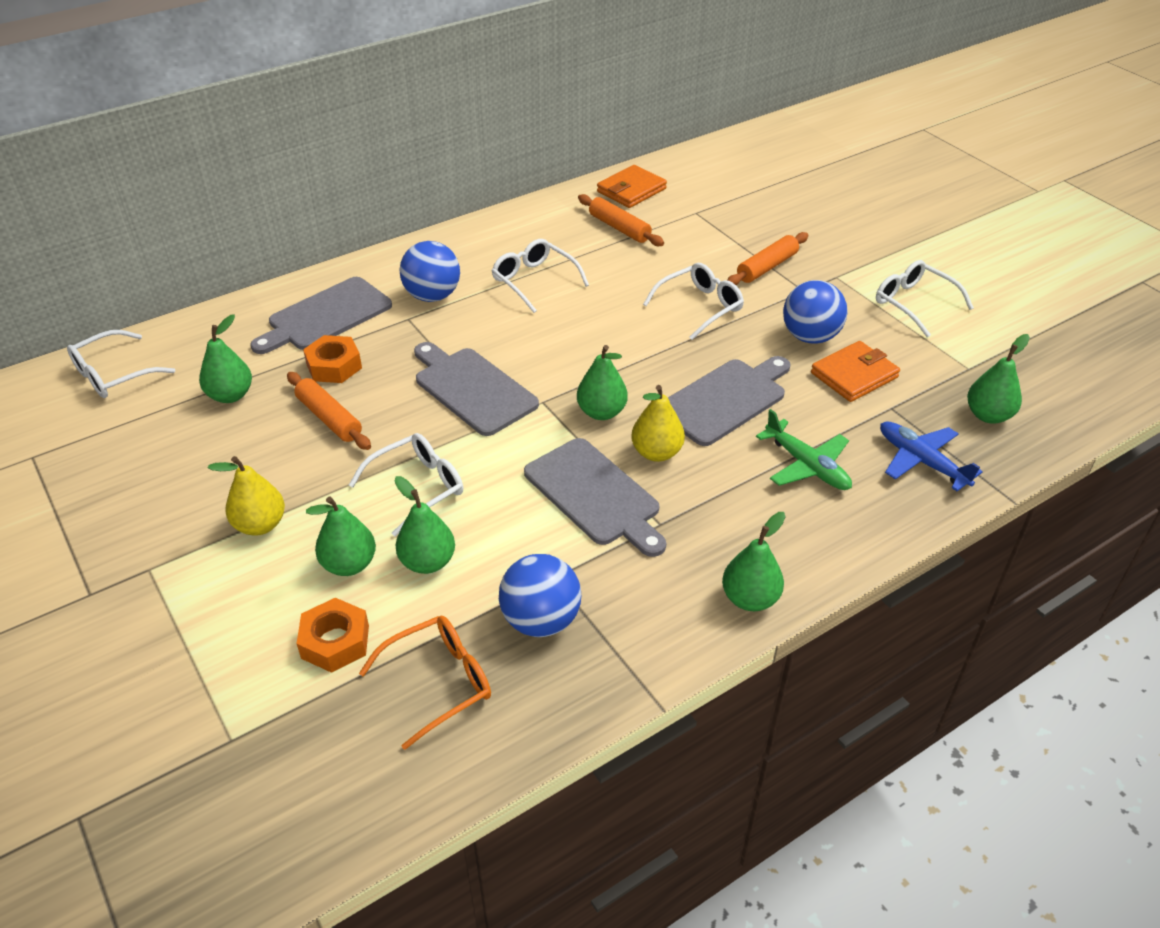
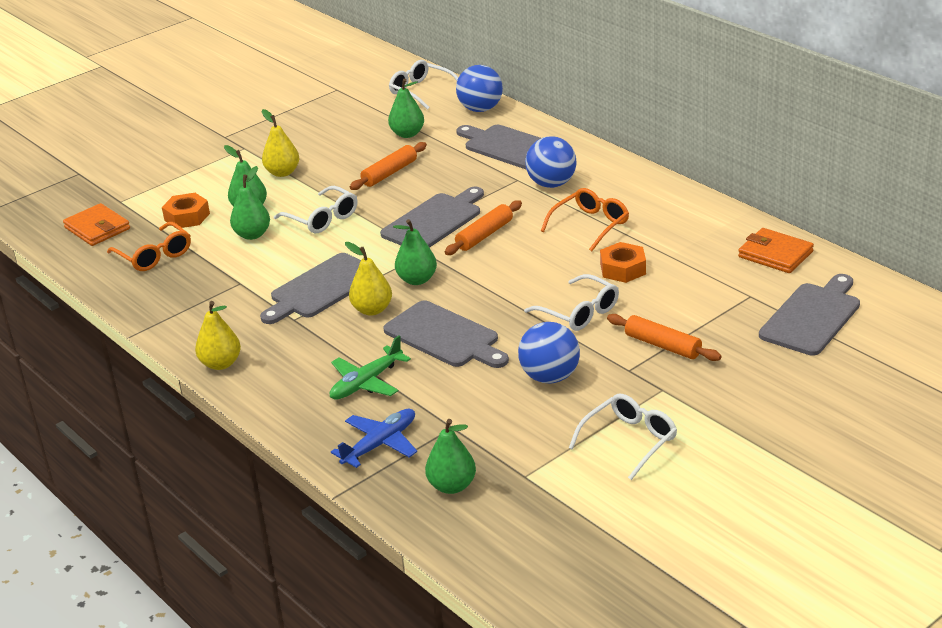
camera: 85 degrees right, 10 degrees down
(334, 366) = (449, 163): orange nut -> orange nut (623, 269)
(534, 281) = (590, 225): white glasses -> orange glasses
(541, 620) = (202, 283): blue ball -> blue ball (480, 109)
(619, 228) = (698, 256): orange rolling pin -> orange rolling pin (484, 235)
(737, 189) = (812, 317): none -> grey cutting board
(750, 598) = (221, 364): green pear -> yellow pear
(854, 375) = (496, 404): orange wallet -> orange wallet (97, 228)

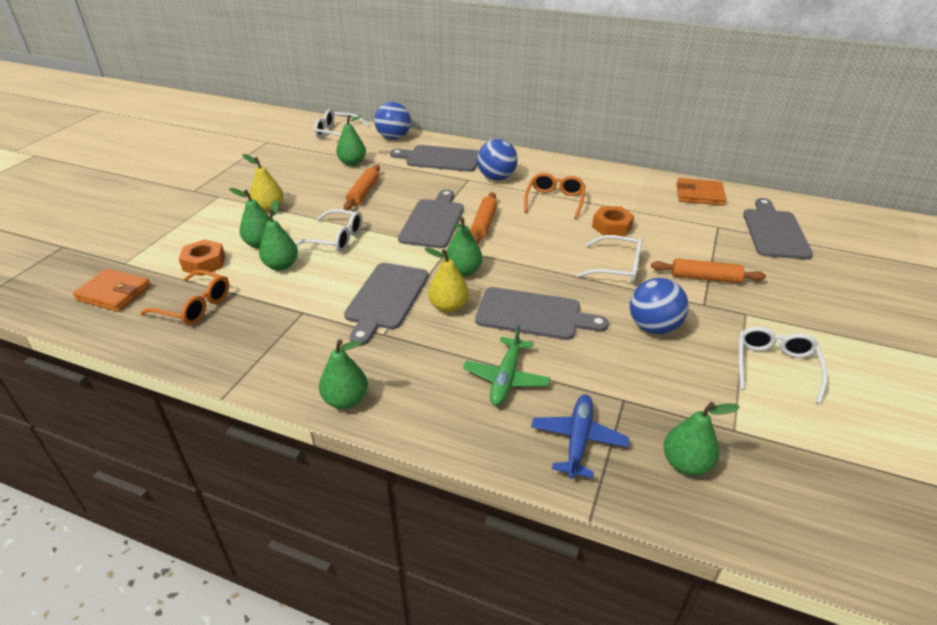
camera: 30 degrees left, 5 degrees up
(221, 364) = (346, 400): yellow pear -> green pear

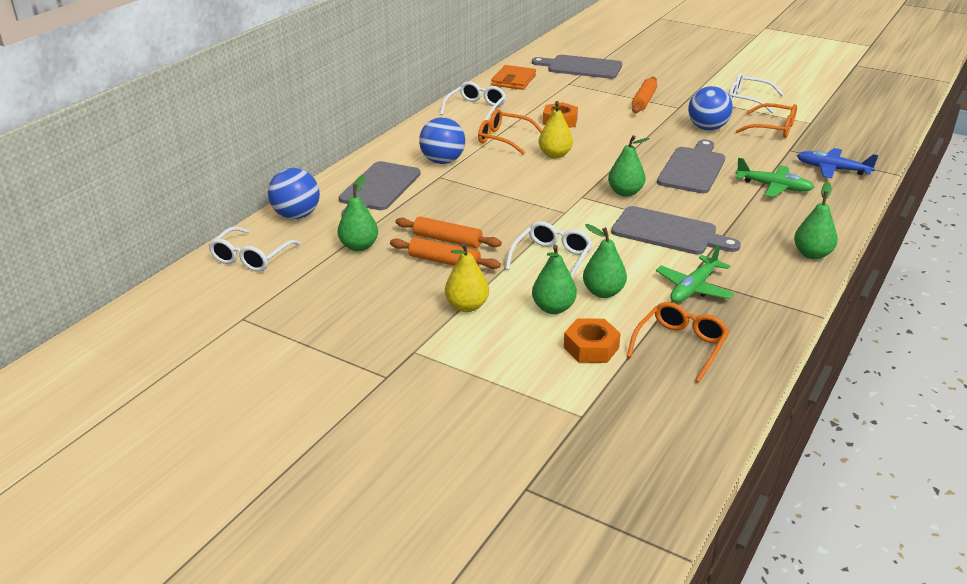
camera: 80 degrees left, 5 degrees down
(114, 293) = (653, 412): orange wallet -> none
(283, 314) = (694, 288): none -> green plane
(433, 221) = (528, 201): grey cutting board -> none
(448, 307) = (681, 203): yellow pear -> yellow pear (555, 155)
(483, 224) = (540, 176): orange rolling pin -> orange rolling pin (444, 261)
(617, 267) = (625, 128): white glasses -> white glasses (476, 109)
(686, 387) = (773, 129): none -> orange glasses
(686, 464) = (844, 141): green pear -> none

